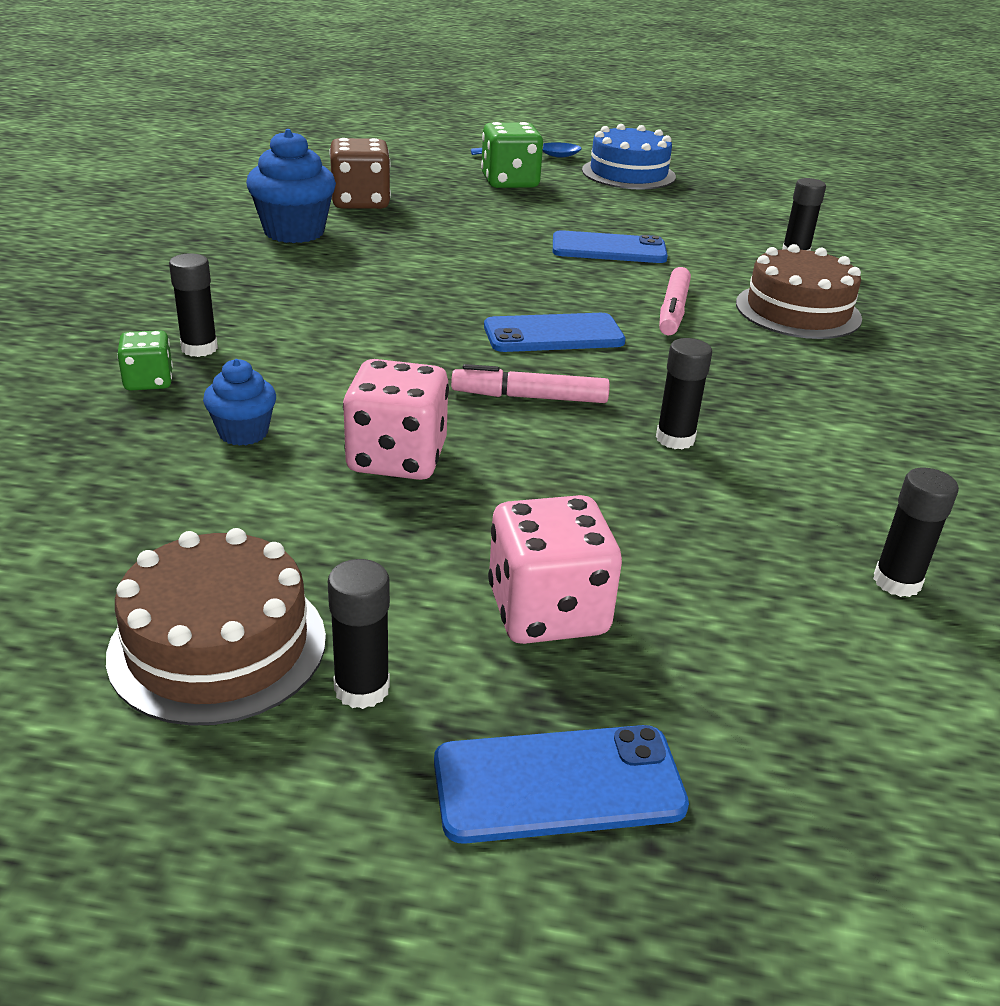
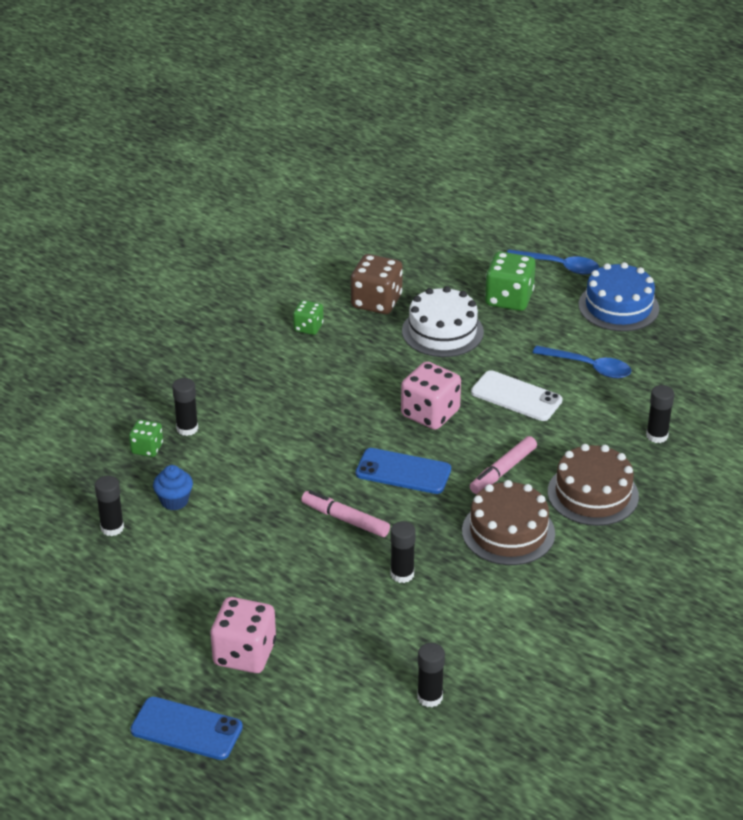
camera: 30 degrees right, 5 degrees up
(218, 645) = (95, 622): brown cake -> brown cake (508, 532)
(294, 232) = (308, 327): blue cupcake -> green dice
(362, 688) = (139, 662): black glue stick -> black glue stick (112, 528)
(397, 458) = (240, 542): pink dice -> pink dice (430, 414)
(464, 213) = (442, 331): none -> white cake
(609, 249) = (516, 396): blue phone -> white phone
(655, 216) = (588, 367): none -> blue spoon

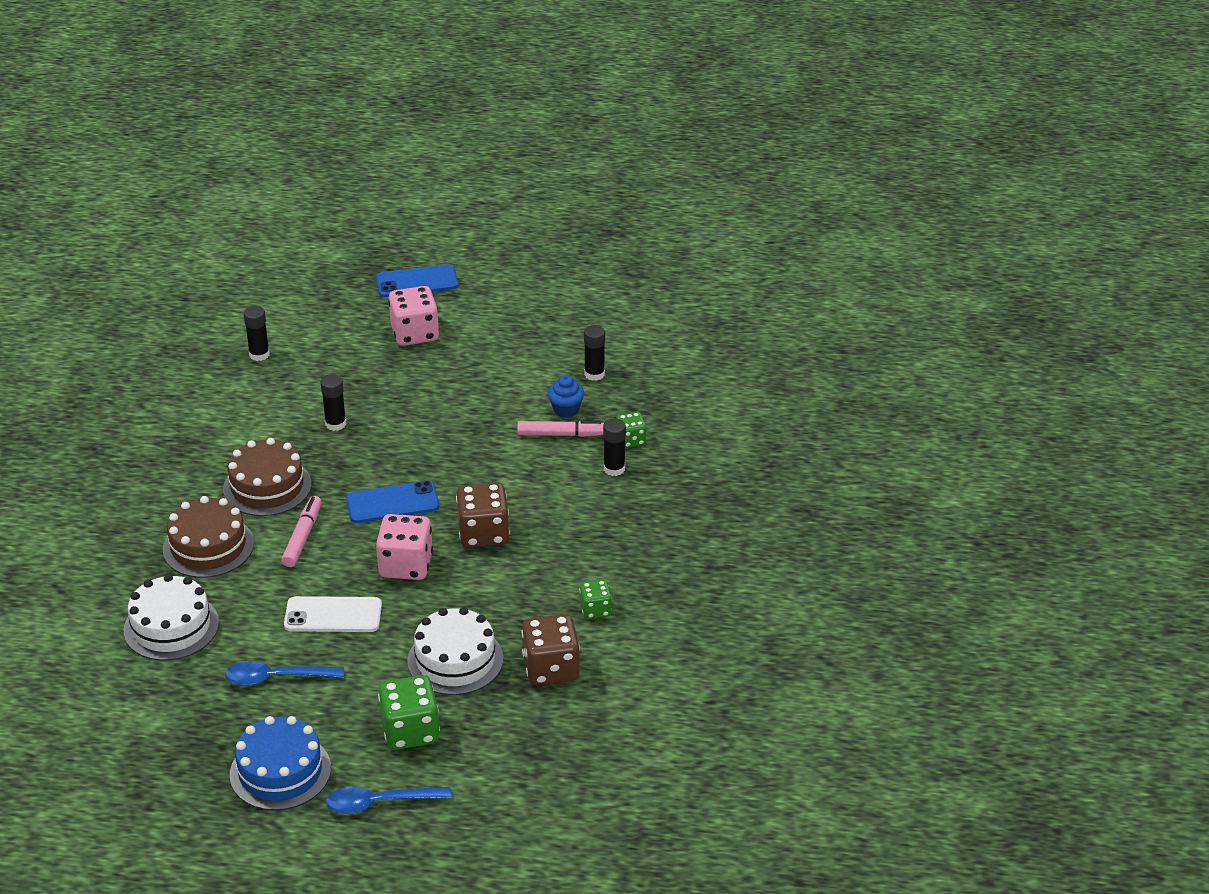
camera: 150 degrees right, 0 degrees up
(345, 415) = (483, 533): none -> brown dice
(345, 519) = (413, 447): pink marker -> pink marker (562, 434)
(657, 436) = (171, 626): black glue stick -> white cake

